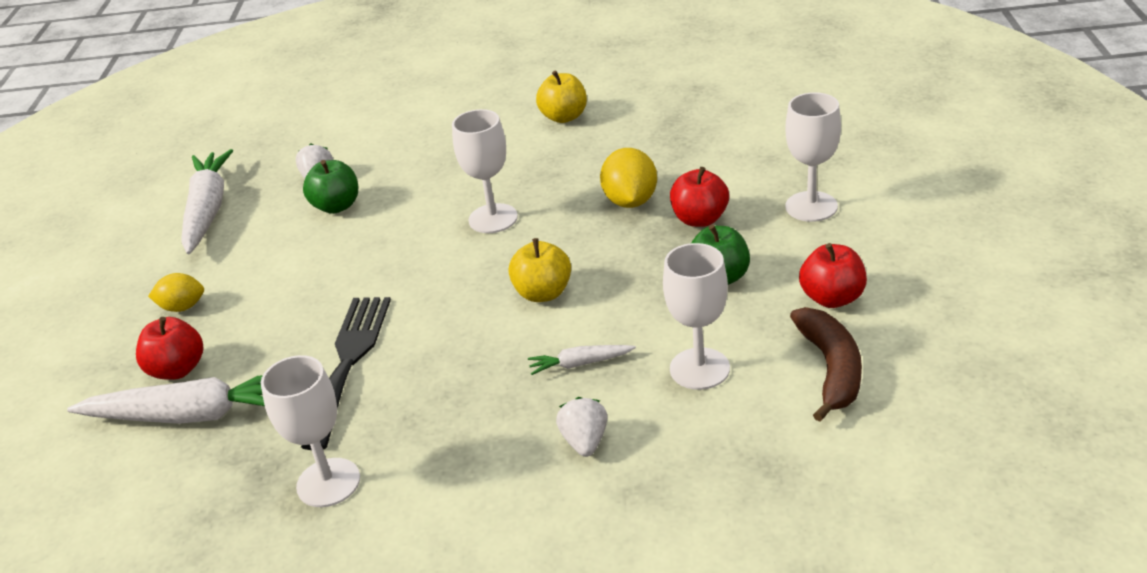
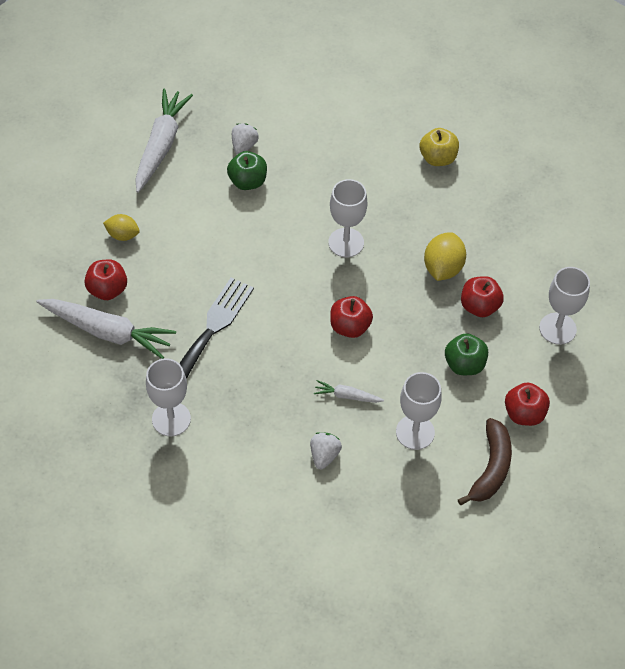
camera: 15 degrees right, 20 degrees up
(543, 293) = (350, 327): yellow apple -> red apple

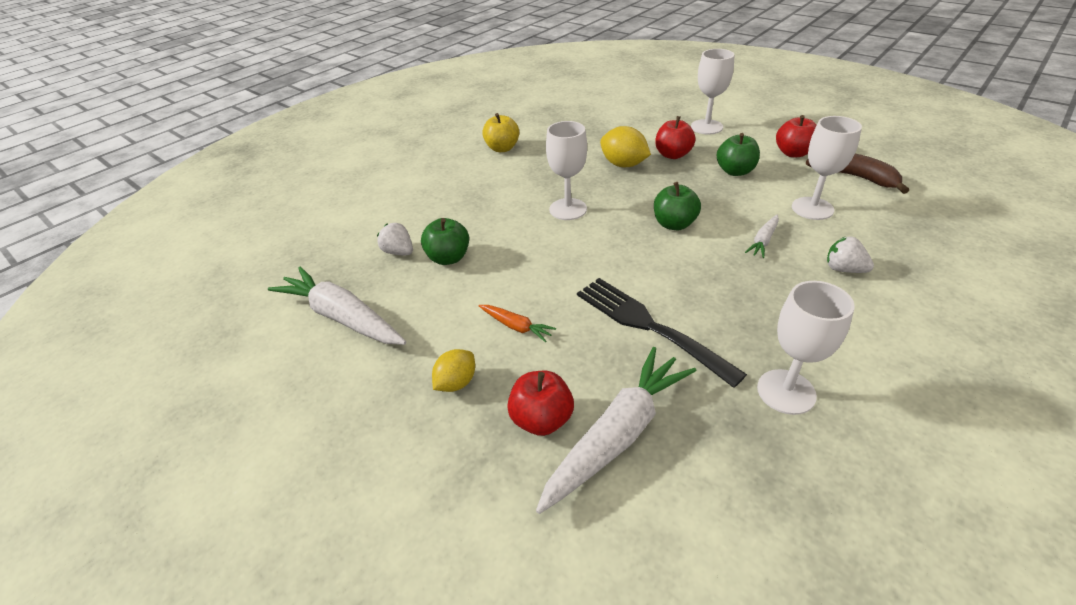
camera: 65 degrees left, 15 degrees down
(184, 251) = (516, 326): none -> orange carrot
(350, 327) = (674, 224): red apple -> green apple

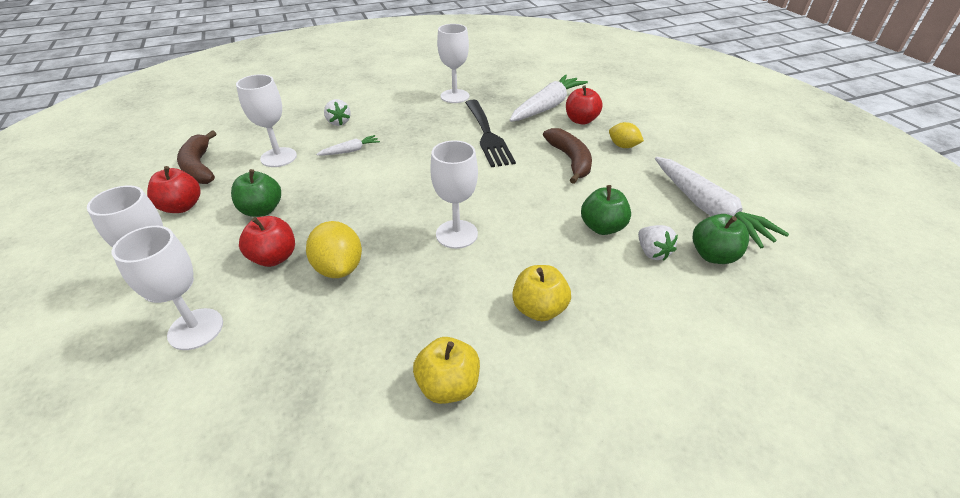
camera: 155 degrees left, 0 degrees up
(456, 382) = (623, 146): yellow lemon -> yellow lemon turned 60 degrees clockwise
(473, 190) = (539, 309): none -> yellow apple
(516, 326) = (570, 160): orange carrot -> brown banana
(618, 434) = (547, 106): white carrot -> white carrot turned 150 degrees clockwise
(656, 122) = (196, 329): none -> white goblet
(674, 224) = (388, 184): green apple -> green apple (713, 255)

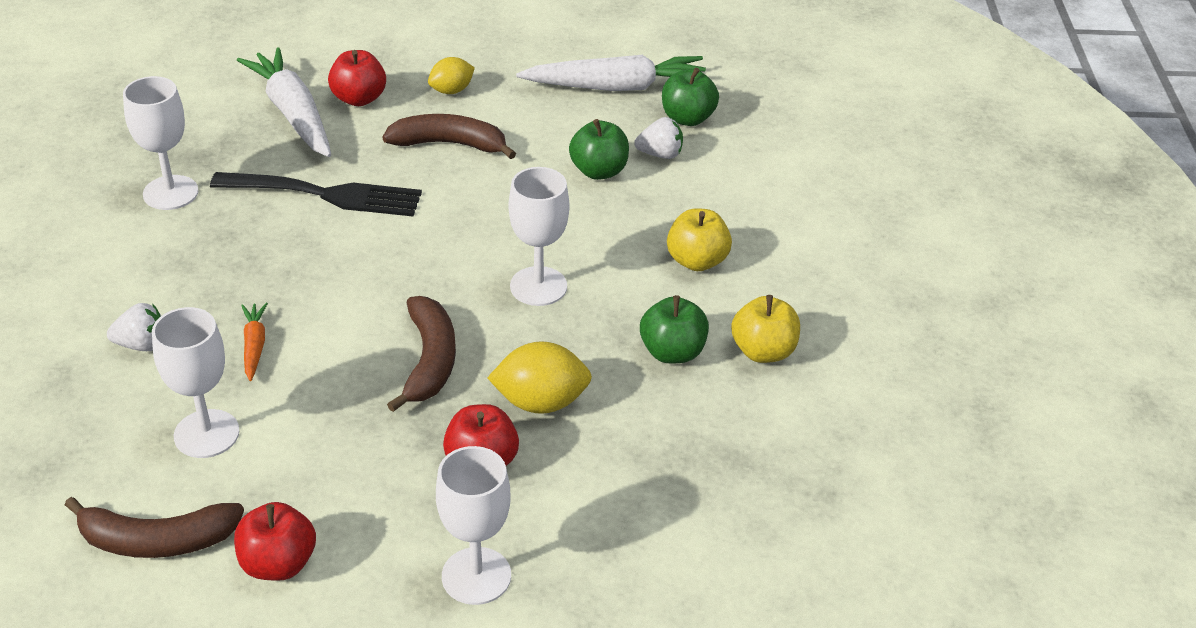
camera: 70 degrees left, 0 degrees up
(196, 329) = (581, 546): white goblet -> none
(262, 210) = (356, 466): green apple -> green apple (672, 352)
(350, 151) = (254, 346): white carrot -> orange carrot
(362, 210) = (430, 361): none -> brown banana

